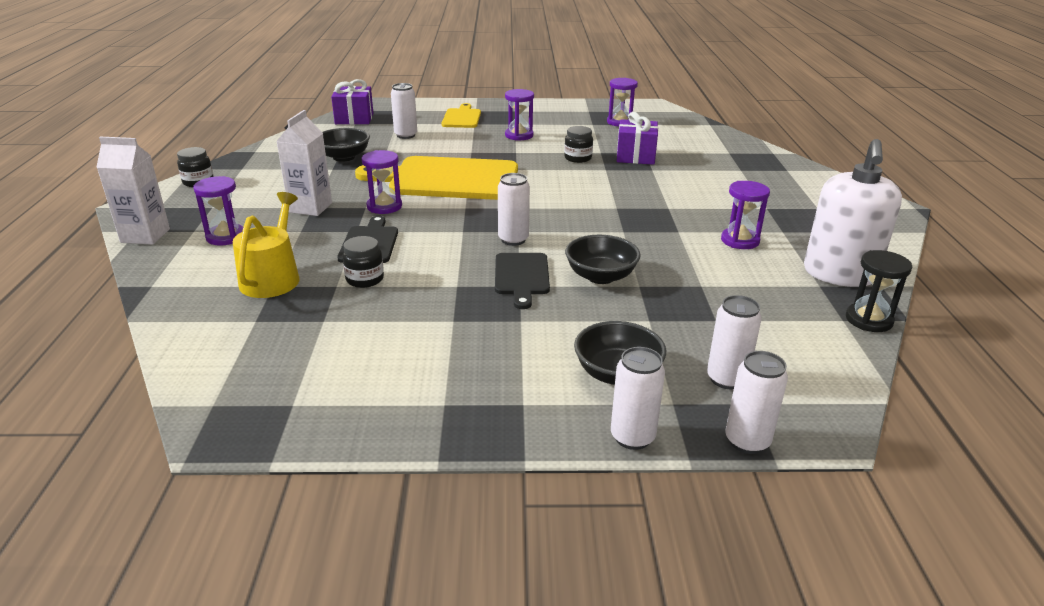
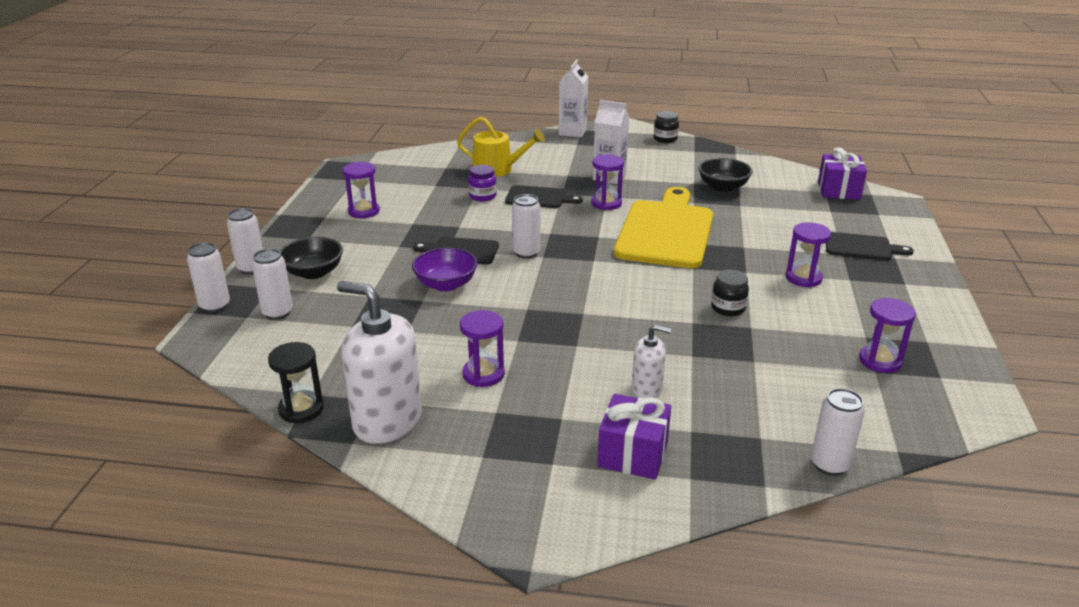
camera: 100 degrees right, 0 degrees up
(226, 237) = (564, 153): purple hourglass -> purple hourglass (364, 211)
(365, 279) = (482, 196): black jar -> purple jar
(406, 135) = (790, 215): white can -> white can (829, 465)
(462, 118) = (861, 247): yellow cutting board -> black cutting board
(600, 276) = (446, 284): black bowl -> purple bowl
(635, 156) = (737, 350): purple gift -> purple gift (633, 454)
(706, 182) = (647, 388): none -> white soap dispenser

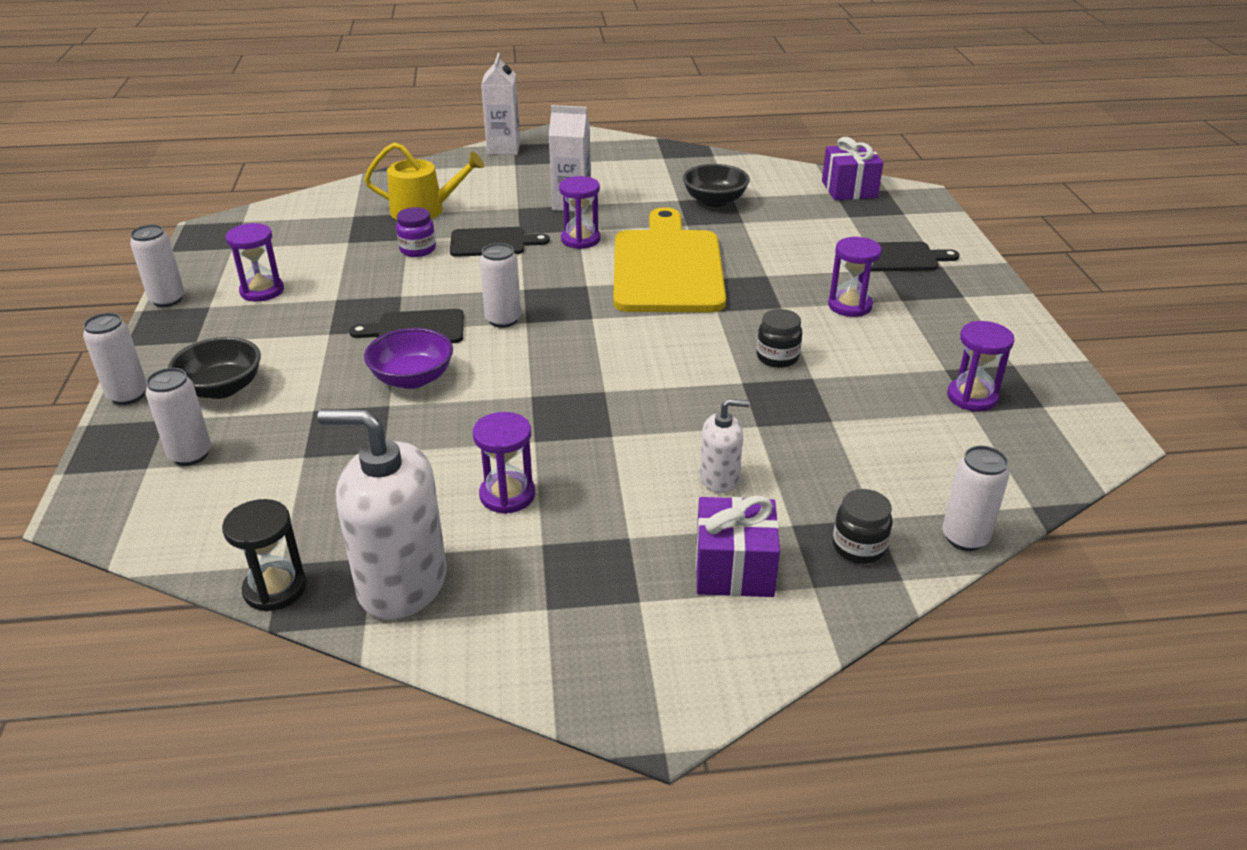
camera: 15 degrees left, 5 degrees up
(215, 306) = (93, 459): white can -> white can (167, 300)
(665, 139) = (622, 146): black jar -> black jar (859, 547)

